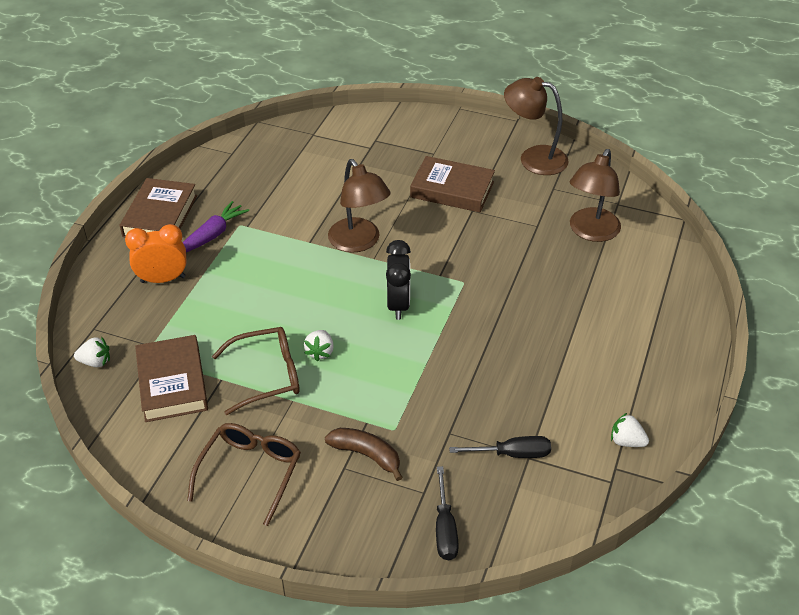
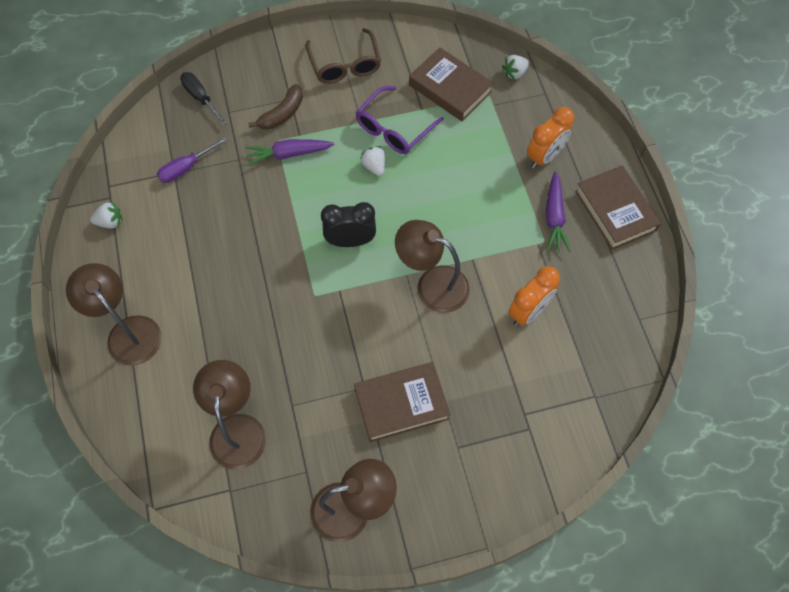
camera: 145 degrees right, 20 degrees up
(267, 375) = (394, 129): brown glasses -> purple glasses
(304, 193) = (528, 312): none -> orange clock
(366, 455) = (282, 114): brown banana -> brown banana turned 45 degrees counterclockwise
(392, 409) = (289, 154): none -> purple carrot
(398, 305) = (350, 241): black clock -> black clock turned 120 degrees clockwise
(512, 454) = (186, 168): black screwdriver -> purple screwdriver
(652, 336) = (128, 332): none -> brown lamp

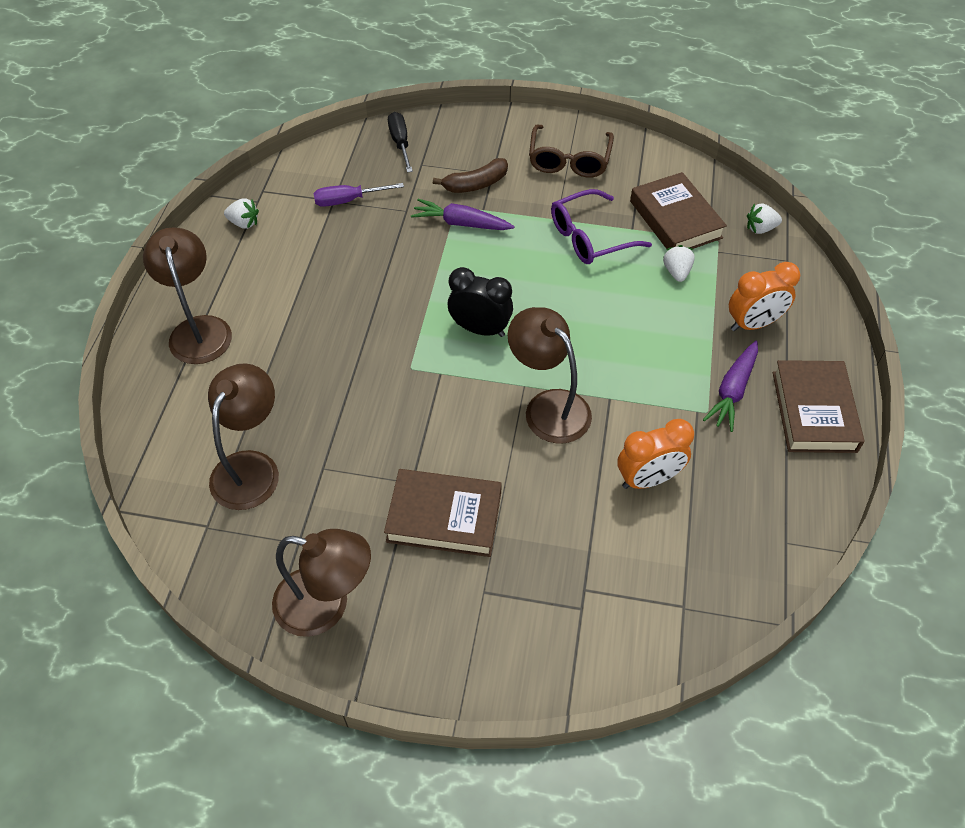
camera: 25 degrees right, 10 degrees down
(374, 166) = (547, 266): white strawberry -> white strawberry (676, 272)

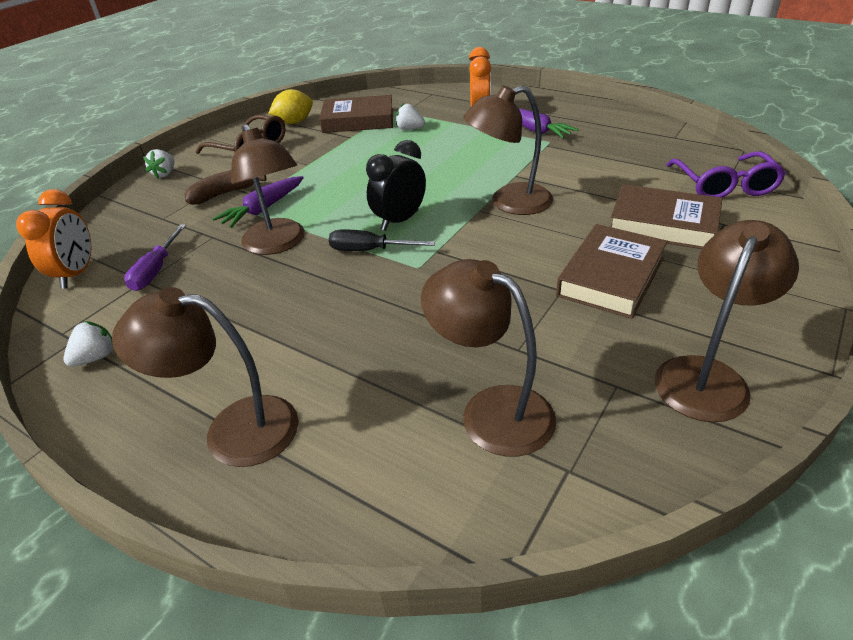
camera: 65 degrees left, 15 degrees down
(400, 143) = (118, 225): black screwdriver -> black screwdriver (369, 250)
(410, 258) = (278, 244): none -> brown lamp
(475, 184) = (224, 194): brown banana -> brown banana turned 120 degrees counterclockwise
(590, 237) = (342, 154): purple glasses -> purple glasses (724, 186)
(643, 168) = (294, 122): none -> yellow lemon
(648, 479) = (603, 174): orange clock -> orange clock (77, 274)
(760, 228) = (396, 96): white strawberry -> white strawberry (165, 174)
(813, 411) = (567, 109): brown book -> brown book (663, 224)

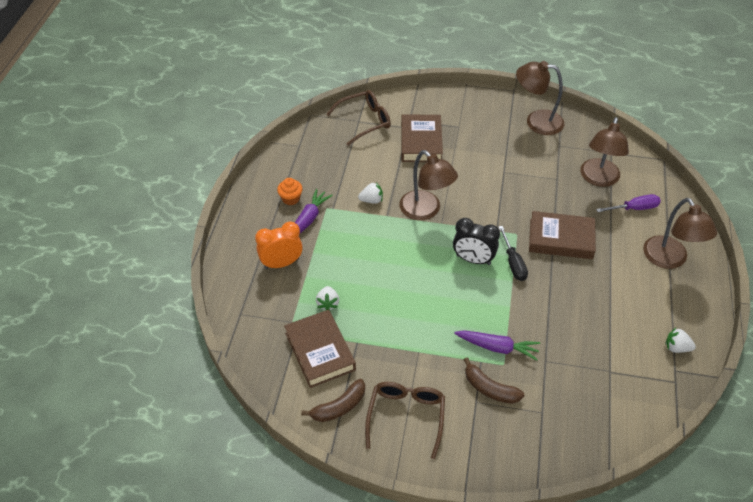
camera: 115 degrees left, 10 degrees up
(77, 274) = (629, 420): orange clock -> none
(156, 270) = (597, 371): purple screwdriver -> purple screwdriver (634, 208)
(165, 174) = (479, 462): white strawberry -> white strawberry (371, 200)
(278, 244) = (533, 315): brown lamp -> none
(294, 122) = (339, 407): yellow lemon -> brown banana
(575, 124) = (291, 199): none -> orange cupcake
(611, 277) = (483, 156): brown book -> brown book (561, 239)
(724, 186) = (365, 121): purple glasses -> brown glasses

